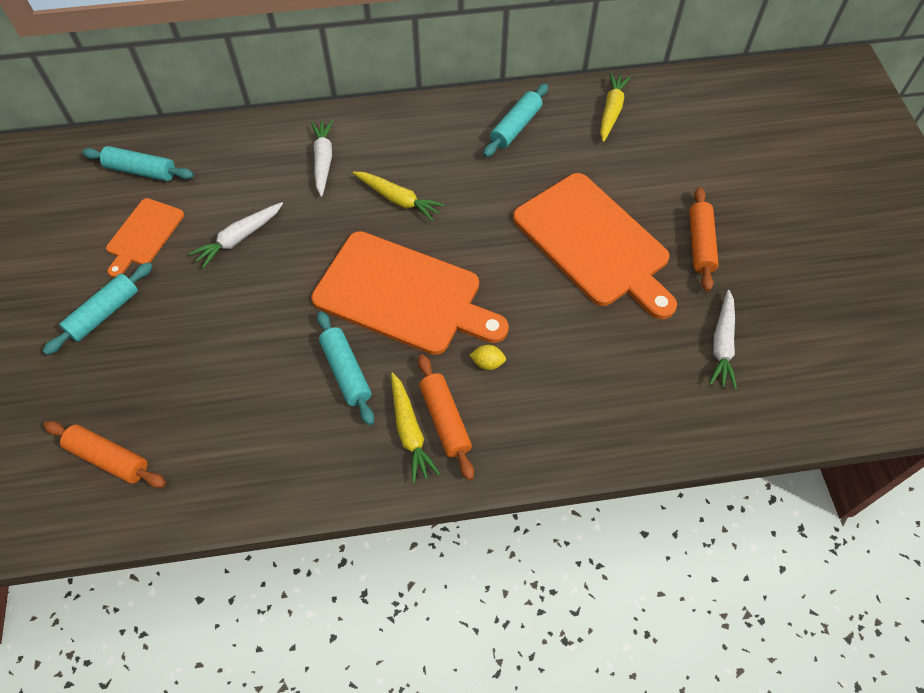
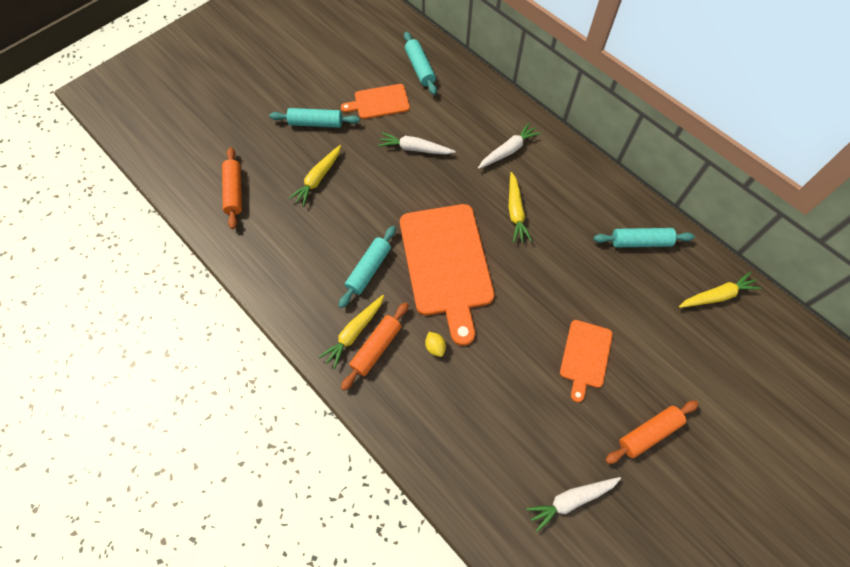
camera: 55 degrees right, 5 degrees up
(182, 355) = (318, 179): none -> yellow carrot
(594, 243) = (585, 356): orange cutting board -> orange cutting board, size x0.52

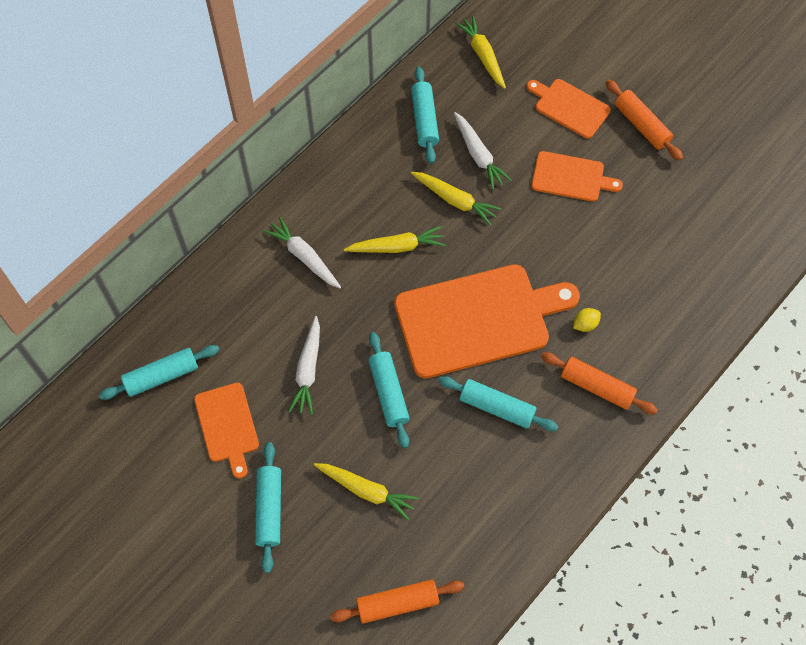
camera: 95 degrees left, 0 degrees up
(354, 332) = (582, 414): yellow carrot -> yellow carrot (455, 200)
(390, 197) = (388, 393): none -> turquoise rolling pin
(571, 500) = (719, 193): white carrot -> white carrot (478, 155)
(664, 366) = (569, 107): none -> orange cutting board

